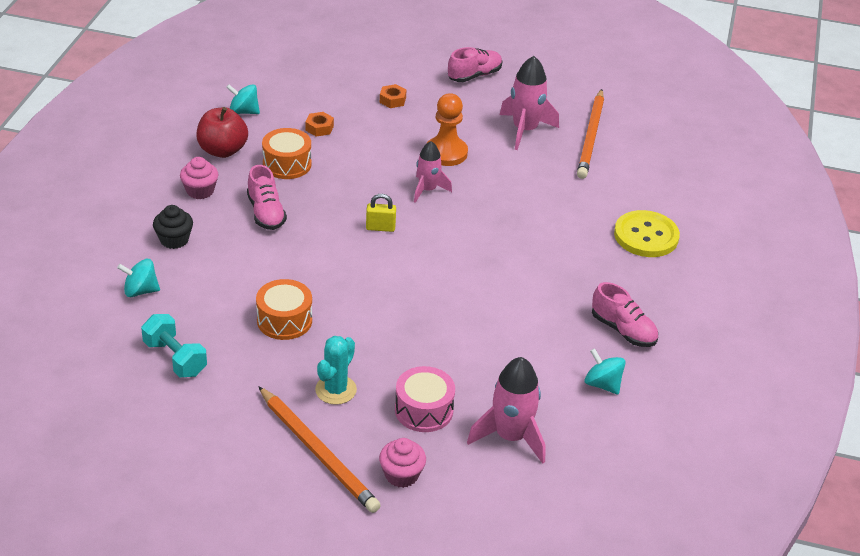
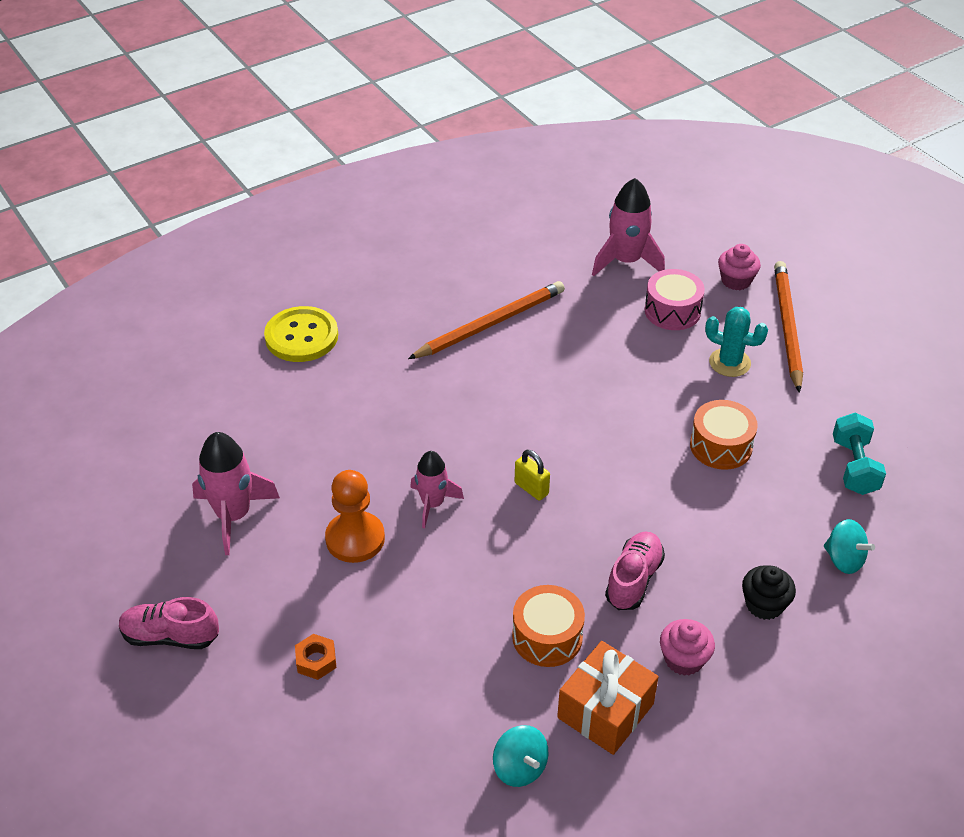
camera: 135 degrees left, 5 degrees up
(222, 150) = (605, 711): red apple -> orange gift
(319, 128) = (453, 671): orange nut -> none
(336, 390) = (729, 363): turquoise cactus -> turquoise cactus turned 45 degrees clockwise
(591, 137) = (182, 463): orange pencil -> orange pencil (490, 324)
(602, 384) = (512, 255): turquoise spinning top -> none
(623, 330) = (440, 279): pink shoe -> none

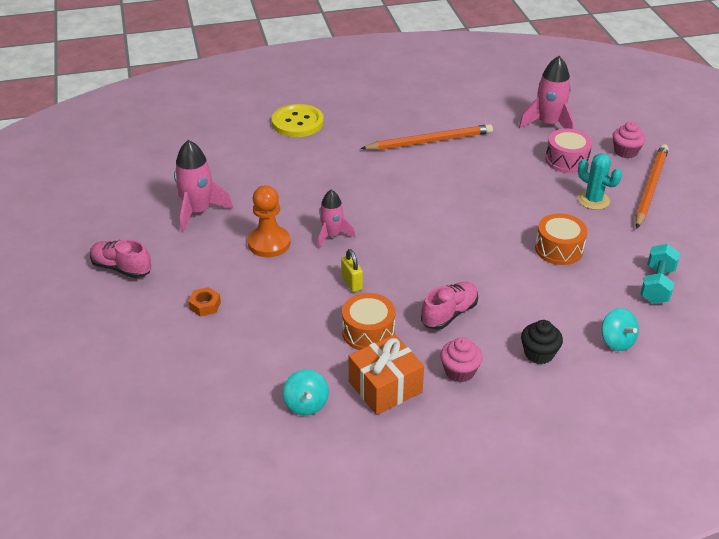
camera: 20 degrees right, 5 degrees down
(531, 488) = (405, 243): yellow padlock -> yellow padlock (352, 283)

